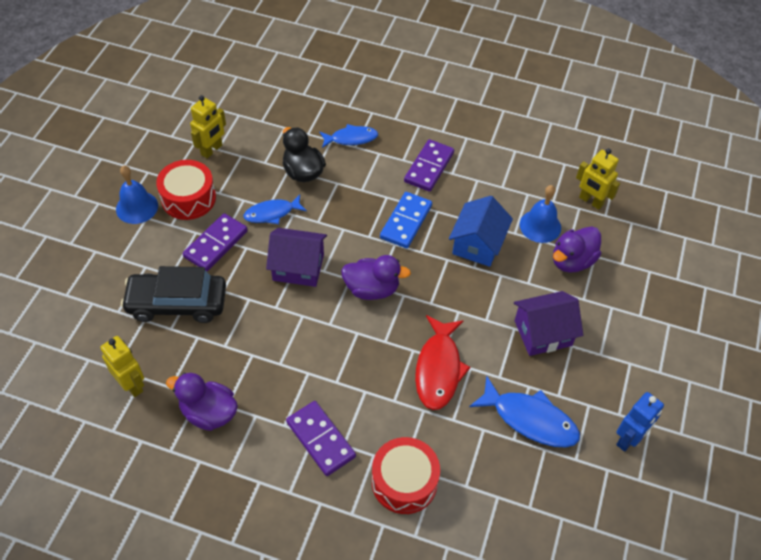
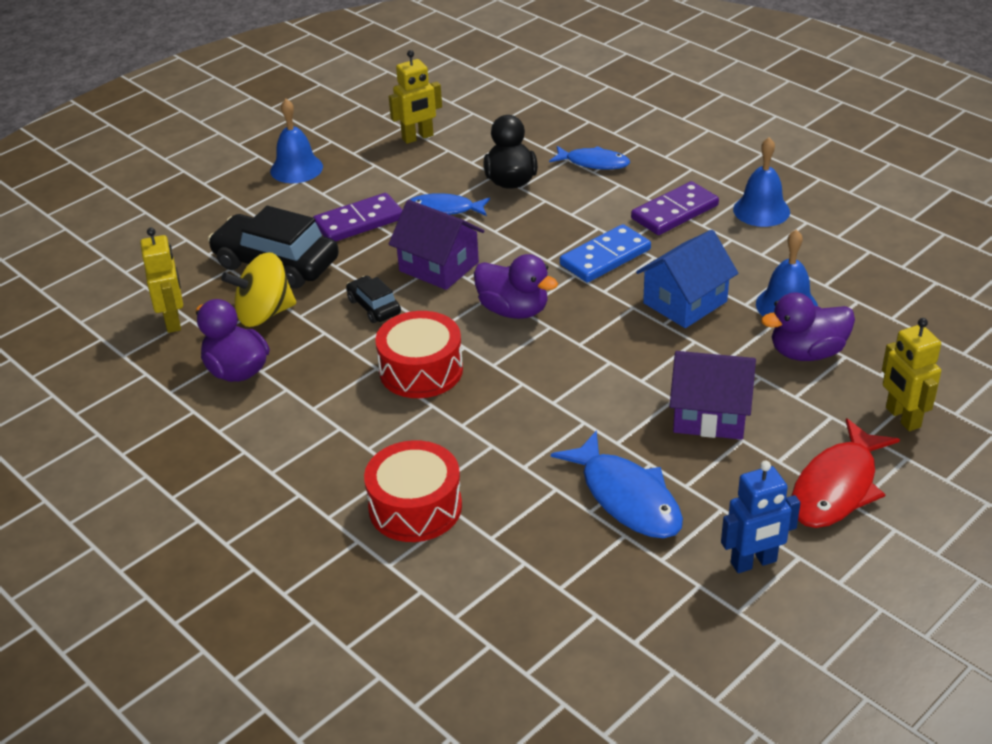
camera: 30 degrees right, 15 degrees down
(188, 198) = (359, 174): red drum -> red drum (421, 370)
(197, 353) = (264, 314): none -> yellow spinning top
(274, 319) = (374, 307): none -> black car
(320, 439) = (344, 434): purple domino -> none
(438, 369) = (541, 410): red fish -> red fish (837, 487)
(482, 149) = (761, 210): none -> blue bell
(591, 201) = (880, 298): yellow robot -> yellow robot (902, 418)

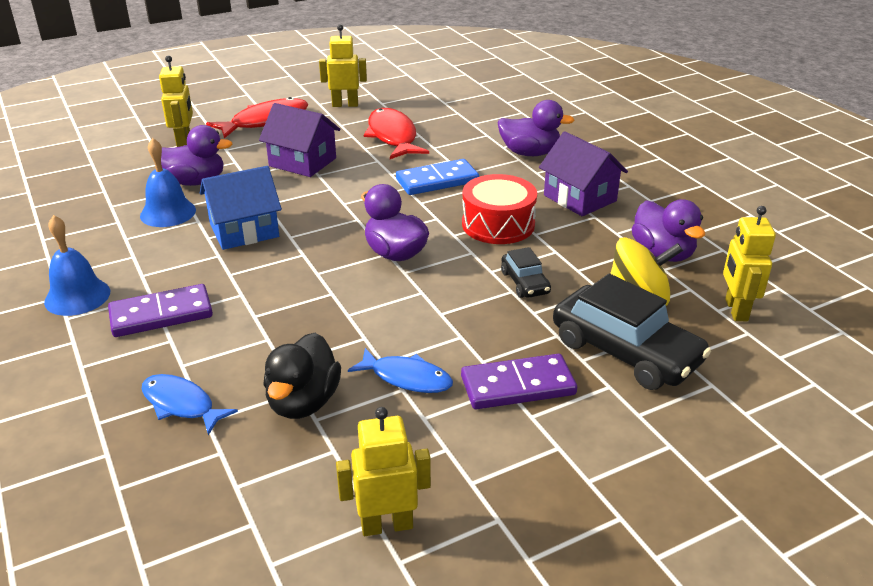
camera: 165 degrees left, 5 degrees down
(296, 168) = (593, 506): blue bell -> none
(415, 507) = (530, 153): red drum -> purple duck
(439, 266) = (445, 309): purple house -> purple house (580, 198)
(605, 257) = (275, 282): blue domino -> blue domino (437, 181)
(626, 497) = (393, 136): blue fish -> red fish
(754, 562) = (345, 105): blue robot -> yellow robot

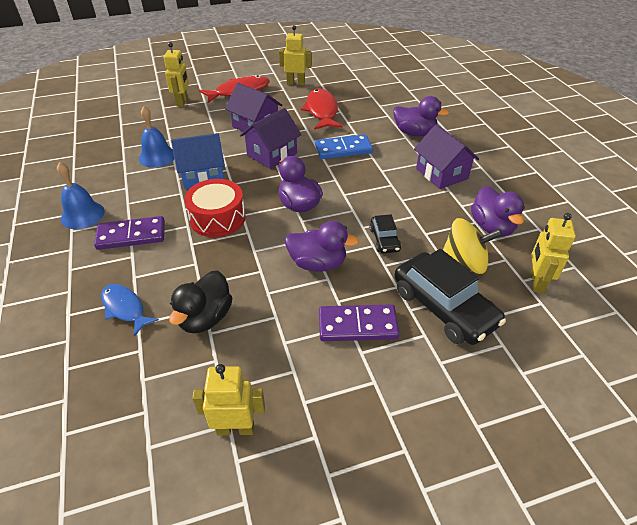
camera: 10 degrees right, 10 degrees up
(195, 182) = (181, 134): purple duck -> purple duck (318, 263)
(337, 195) = (272, 154): none -> purple house
(407, 378) = (281, 308): blue fish -> none
(498, 224) = (377, 189): red drum -> red drum (217, 218)

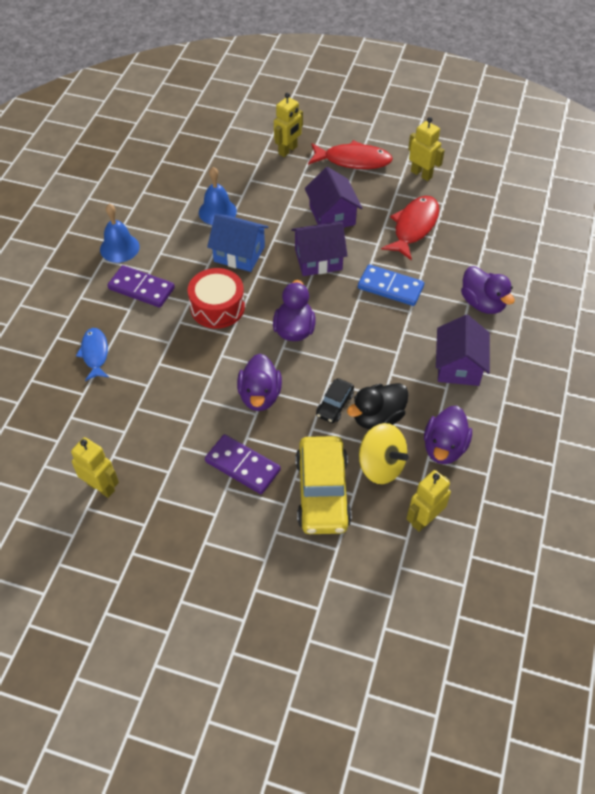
camera: 35 degrees right, 10 degrees up
(205, 318) = (142, 394): black duck -> black duck (377, 417)
(318, 263) = (260, 396): purple duck -> purple duck turned 45 degrees clockwise
(444, 307) = (322, 492): black car -> yellow car

